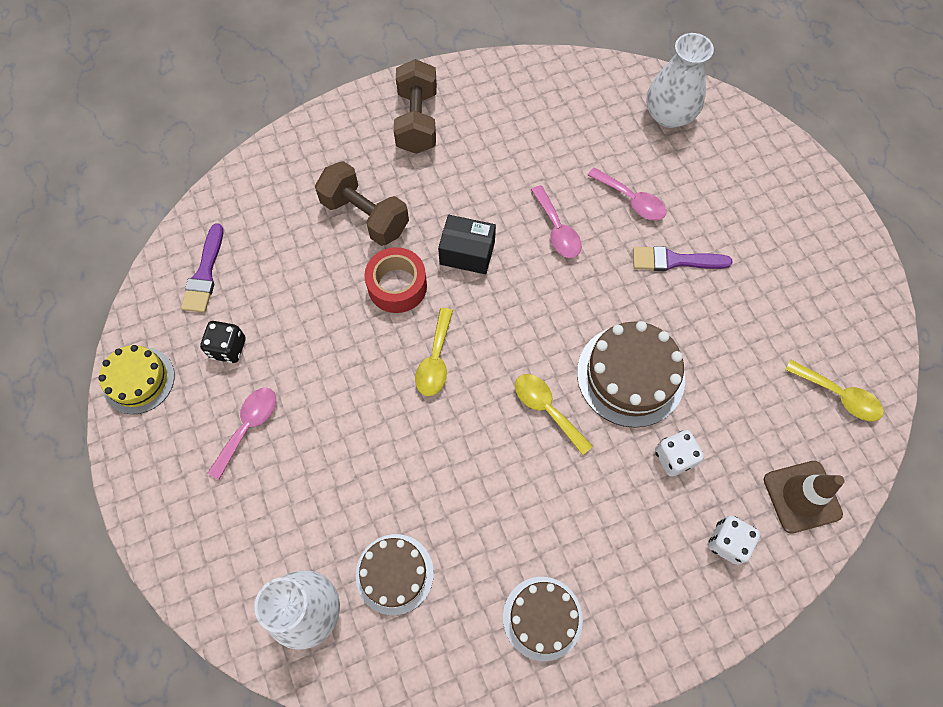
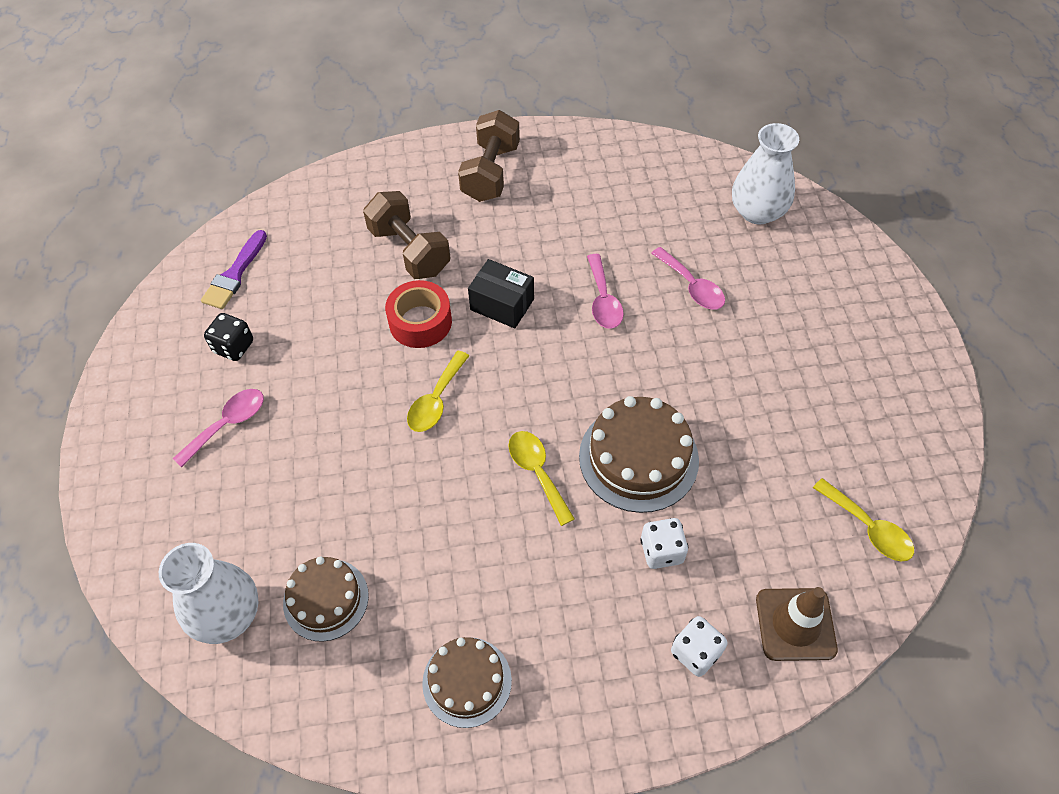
camera: 15 degrees right, 10 degrees down
(138, 380) = (138, 358): yellow cake -> none
(674, 260) = (721, 354): purple brush -> none

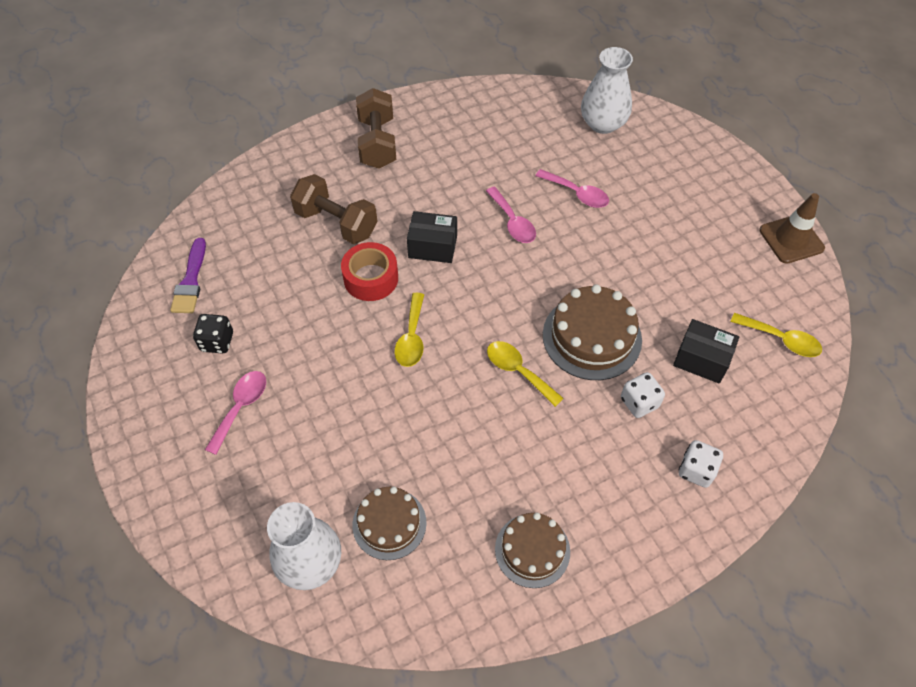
camera: 20 degrees left, 0 degrees up
(758, 523) = (701, 359): none -> black box
(795, 624) = (759, 426): brown traffic cone -> brown traffic cone (791, 239)

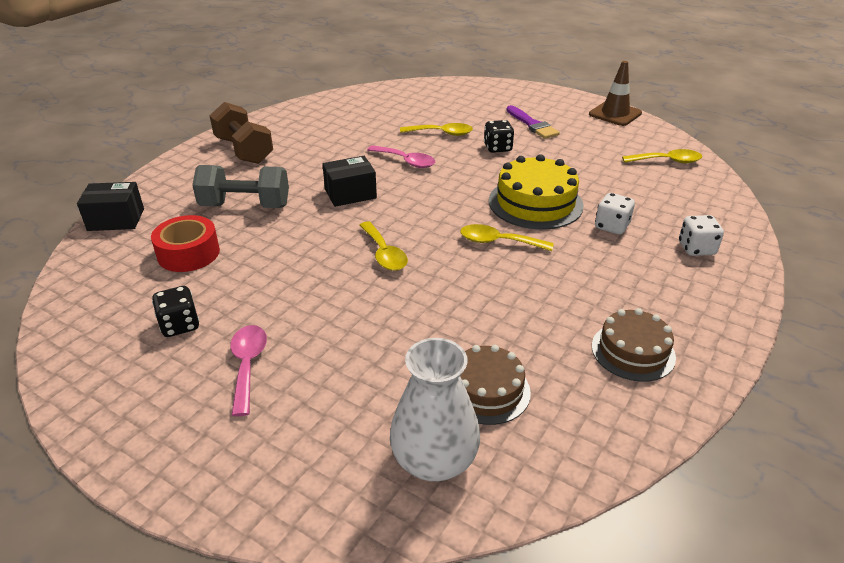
camera: 30 degrees left, 20 degrees down
(190, 281) = (114, 291): purple brush -> purple brush (532, 125)
(336, 223) = (245, 206): brown dumbbell -> grey dumbbell
(371, 278) = (310, 229): red tape -> red tape (188, 253)
(577, 194) = (441, 133): pink spoon -> yellow spoon
(592, 337) = (535, 203): brown cake -> yellow cake
(602, 124) = (424, 96): white vase -> none
(616, 241) = (497, 148): none -> black dice
(701, 359) = (627, 188): black box -> black box (116, 219)

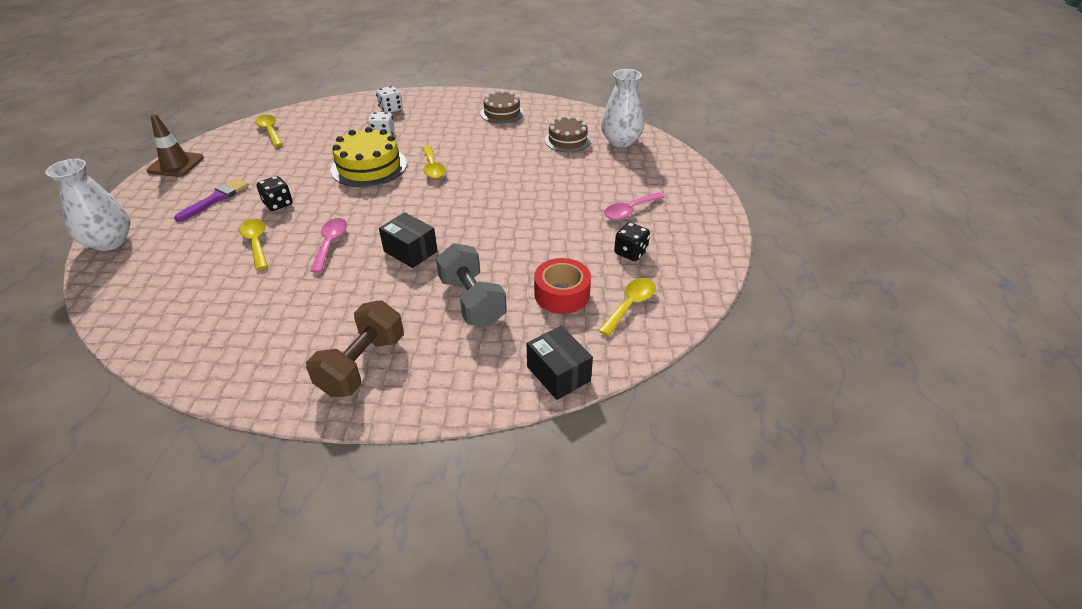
camera: 120 degrees left, 5 degrees up
(384, 254) = (482, 205): yellow spoon -> yellow spoon (630, 305)
(499, 88) = (110, 242): none -> white vase

